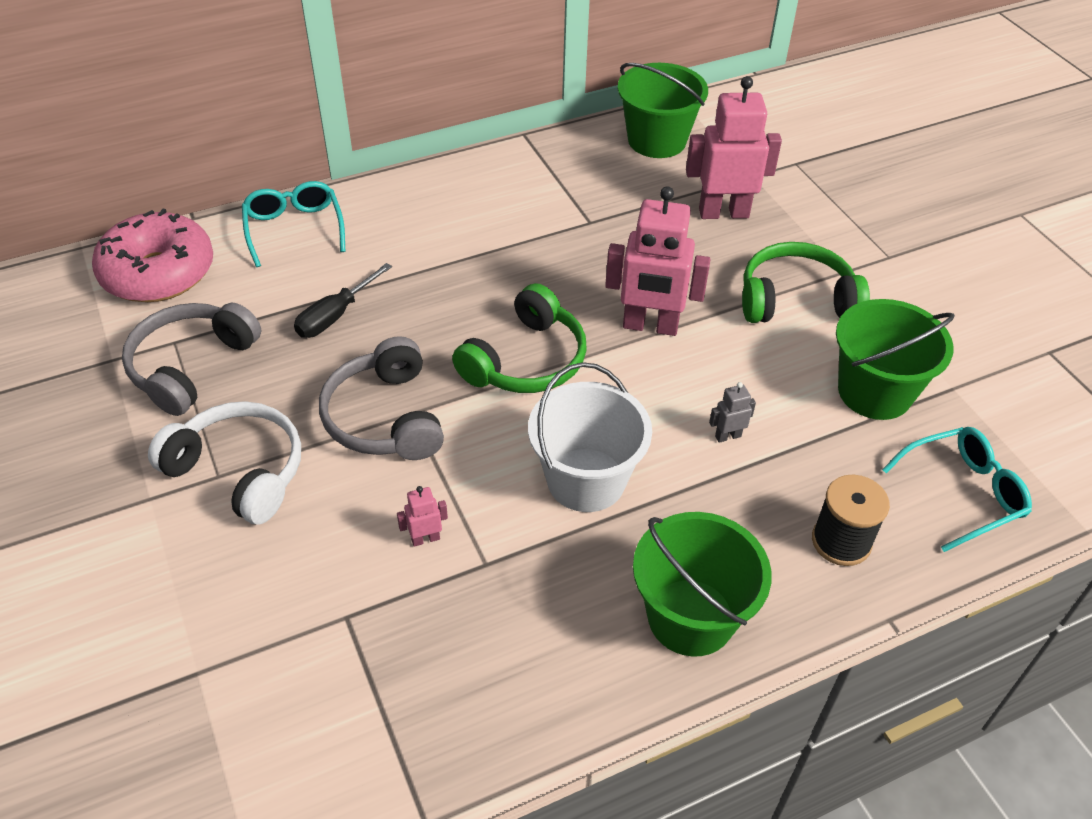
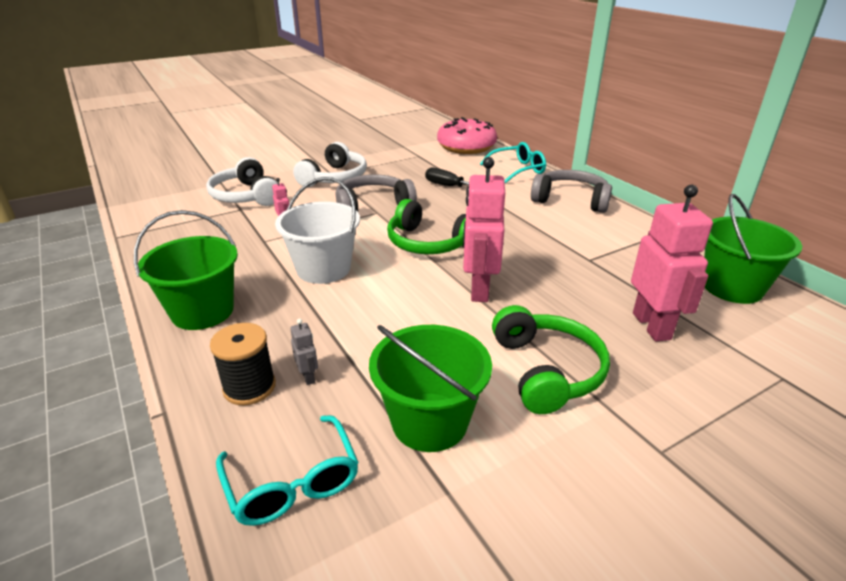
camera: 85 degrees right, 15 degrees down
(191, 366) = (403, 160): grey headphones -> grey headphones (570, 200)
(284, 615) = (246, 196): none -> white headphones
(728, 436) = (365, 327): grey robot -> grey robot (308, 377)

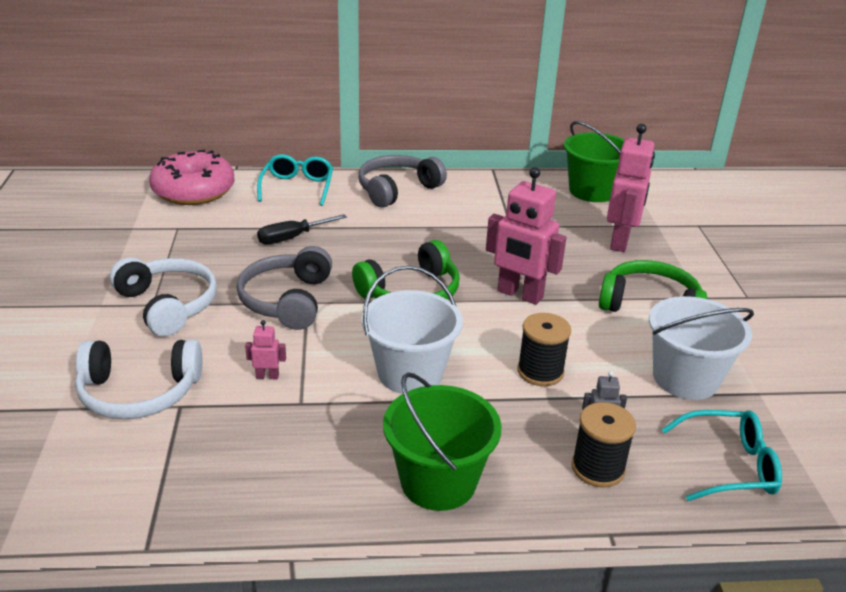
camera: 65 degrees left, 0 degrees up
(370, 326) = (540, 372): none -> black spool
(429, 421) = (685, 378): green bucket -> white bucket
(652, 326) = (620, 242): pink robot -> pink robot turned 90 degrees clockwise

